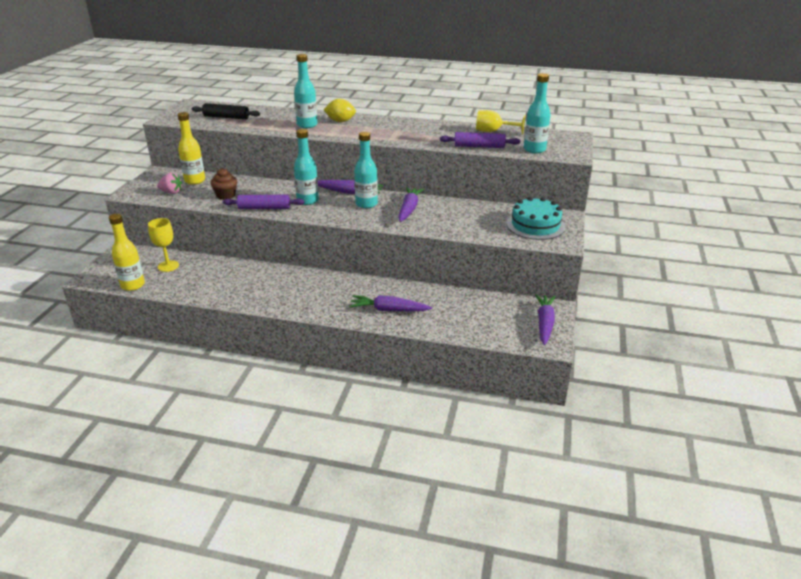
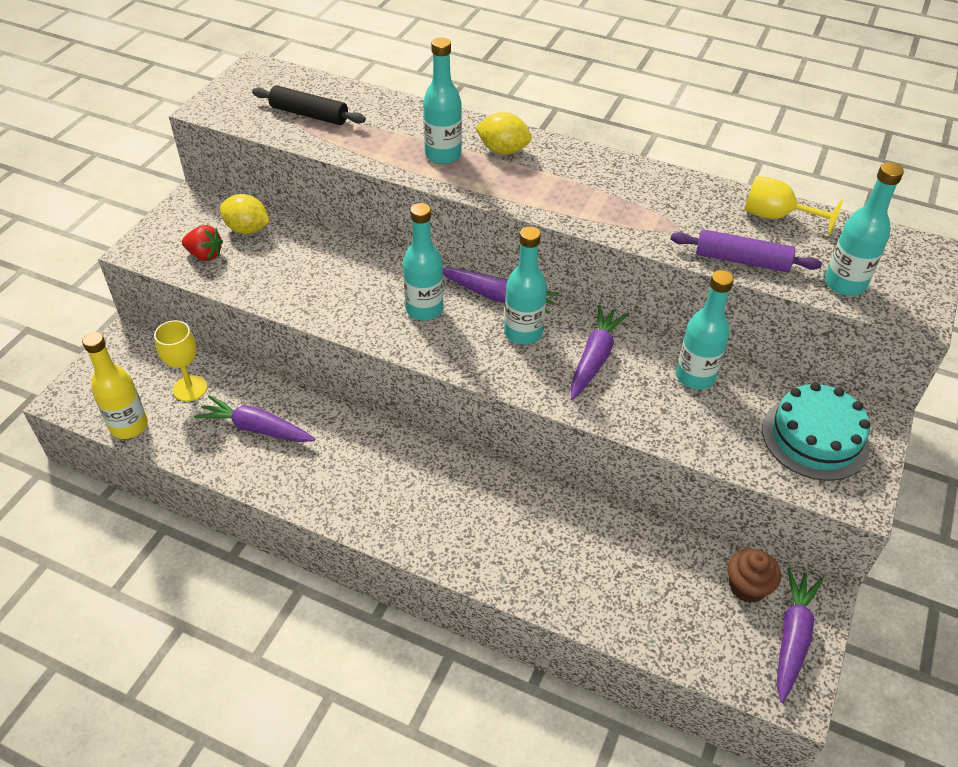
camera: 10 degrees right, 15 degrees up
(171, 192) = (205, 255): pink strawberry -> red strawberry
(195, 181) = (247, 229): yellow bottle -> yellow lemon
(226, 195) = (291, 276): brown cupcake -> brown cupcake (747, 586)
(264, 208) = (349, 318): purple rolling pin -> none
(389, 310) = (528, 556): purple carrot -> purple carrot (256, 428)
(466, 210) = (695, 376): none -> turquoise bottle

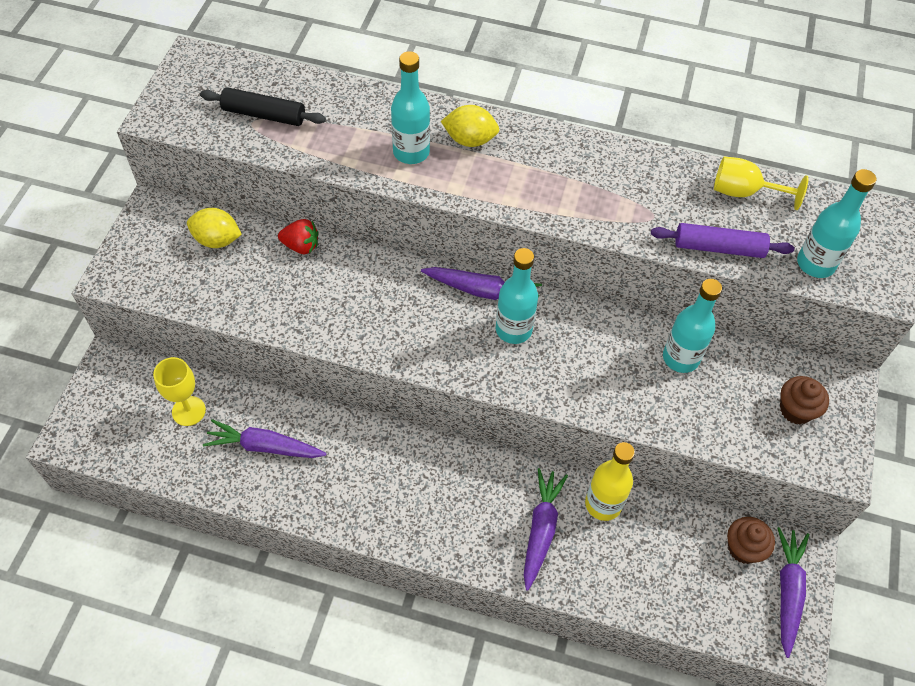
camera: 10 degrees left, 10 degrees up
(129, 426) = (138, 461): yellow bottle -> yellow bottle (603, 504)
(205, 255) = (181, 276): red strawberry -> red strawberry (301, 246)
(424, 309) = (414, 314): turquoise bottle -> none
(594, 358) = (585, 349): purple carrot -> purple carrot (541, 530)
(815, 438) = (796, 410): turquoise cake -> brown cupcake

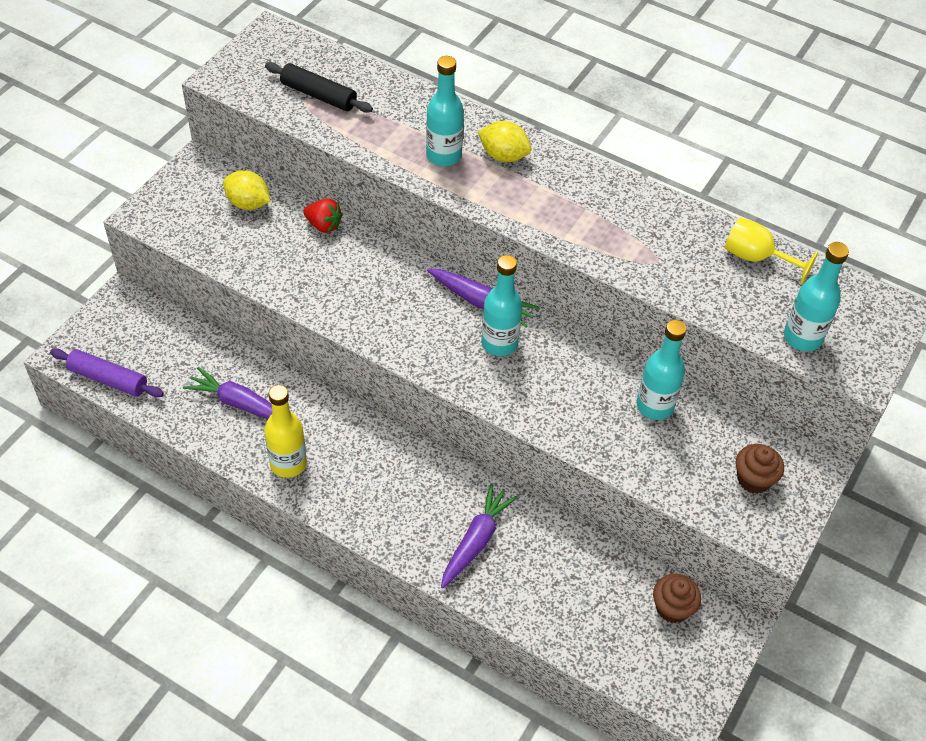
camera: 15 degrees right, 5 degrees down
(188, 411) = (180, 356): yellow goblet -> none
(603, 504) = (545, 533): yellow bottle -> yellow bottle (288, 463)
(719, 248) = (710, 302): purple rolling pin -> purple rolling pin (108, 379)
(788, 592) = (703, 659): purple carrot -> none

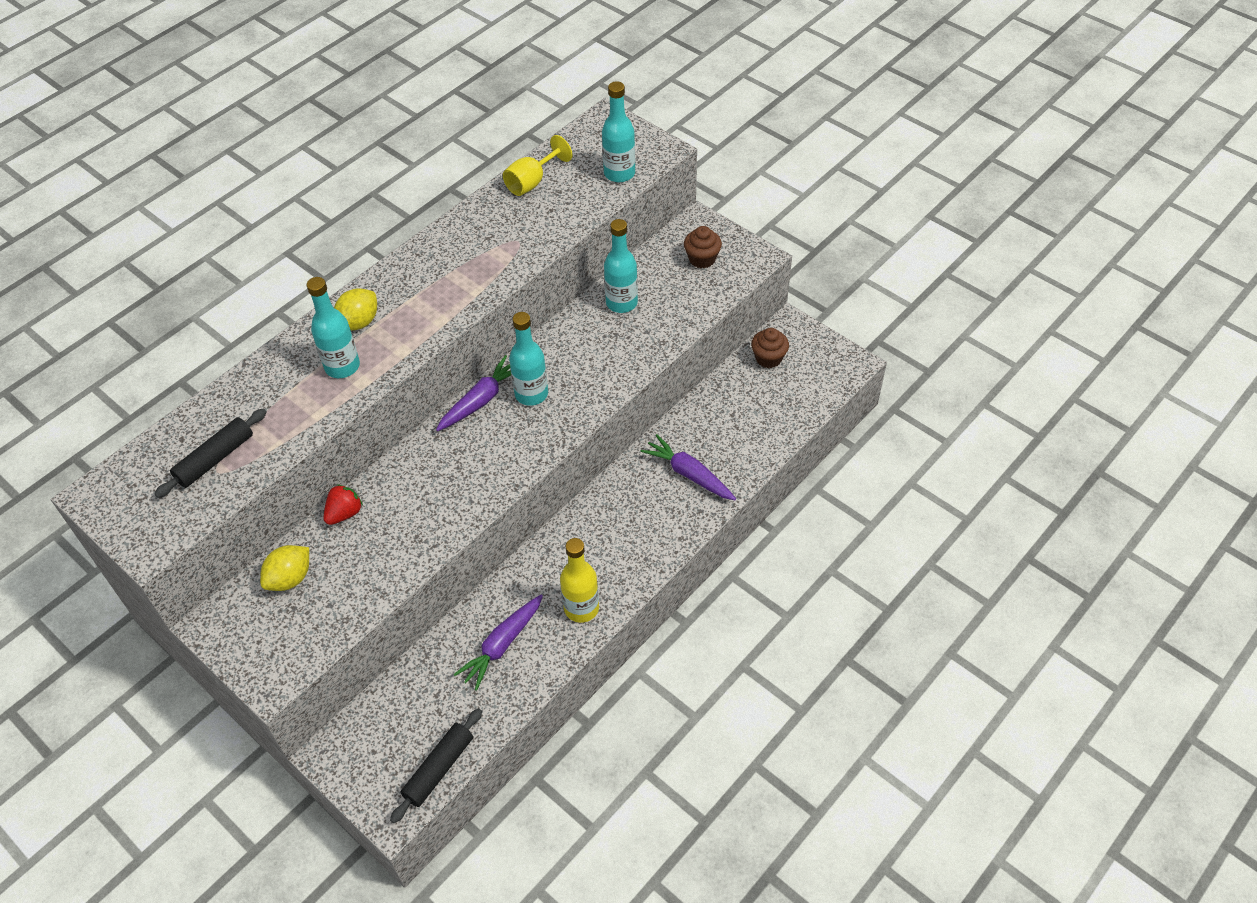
camera: 75 degrees left, 0 degrees up
(108, 379) = (439, 769): purple rolling pin -> black rolling pin

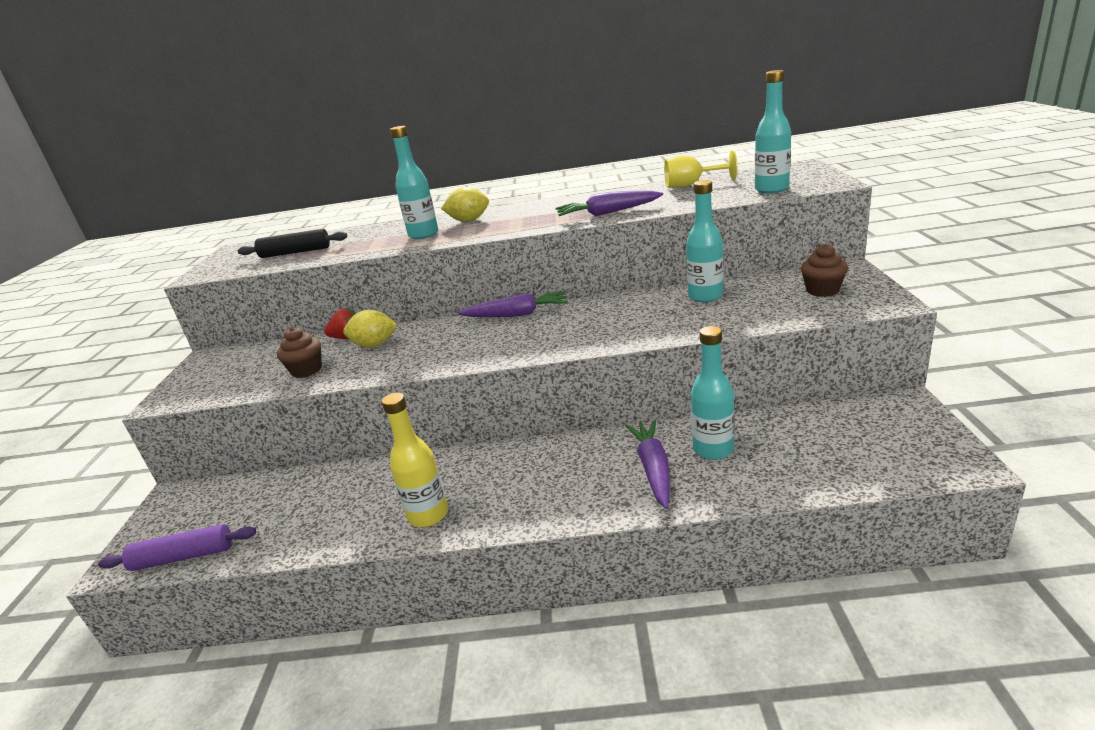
camera: 50 degrees right, 25 degrees down
(290, 578) = (269, 355): yellow lemon -> yellow lemon (374, 345)
(439, 769) = (183, 557): black rolling pin -> purple rolling pin
(502, 645) = (345, 502): purple carrot -> purple carrot (607, 213)
(531, 394) = (554, 323): turquoise bottle -> turquoise bottle (713, 449)
(768, 358) = (851, 419): brown cupcake -> brown cupcake (306, 370)

